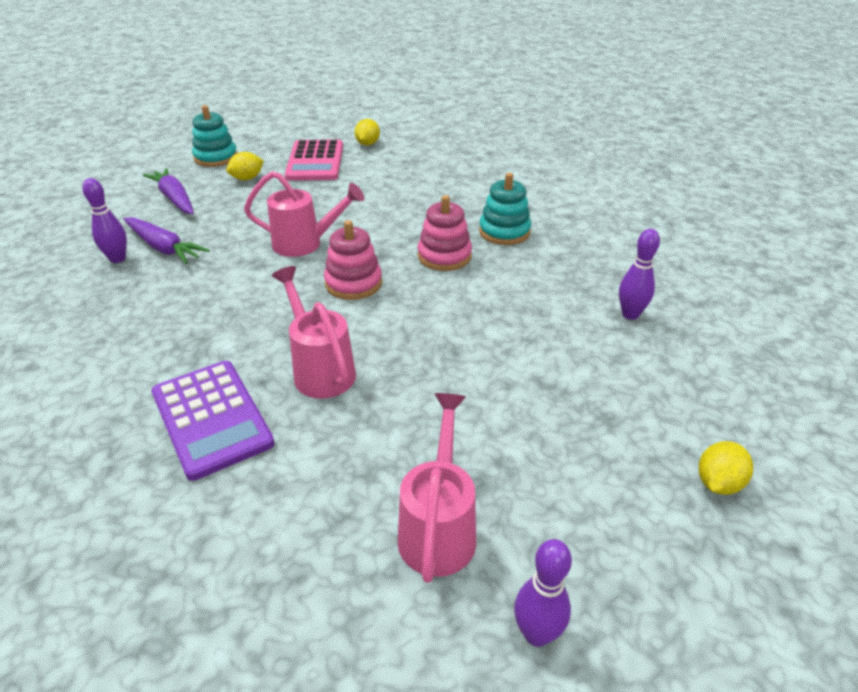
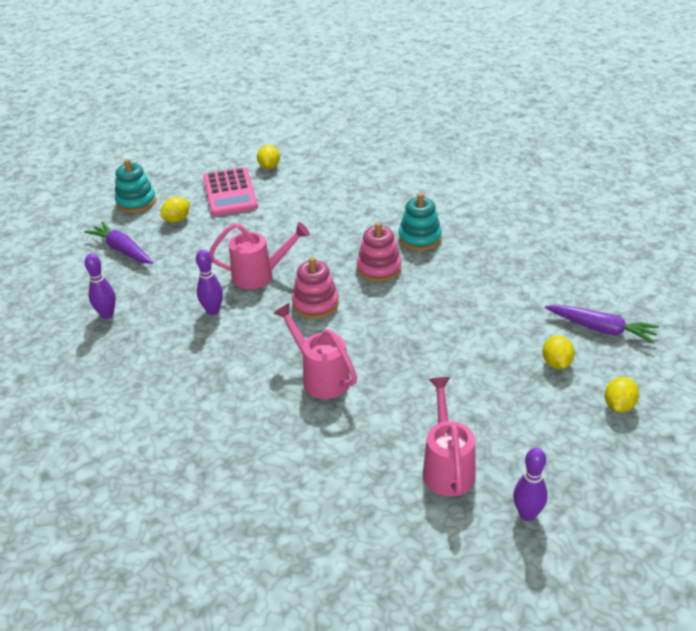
camera: 10 degrees left, 0 degrees up
(164, 248) = (141, 298): purple carrot -> purple carrot (601, 329)
(211, 418) = (257, 427): purple calculator -> none
(630, 314) = (536, 295): purple bowling pin -> purple bowling pin (213, 311)
(638, 405) = (556, 363): none -> yellow lemon

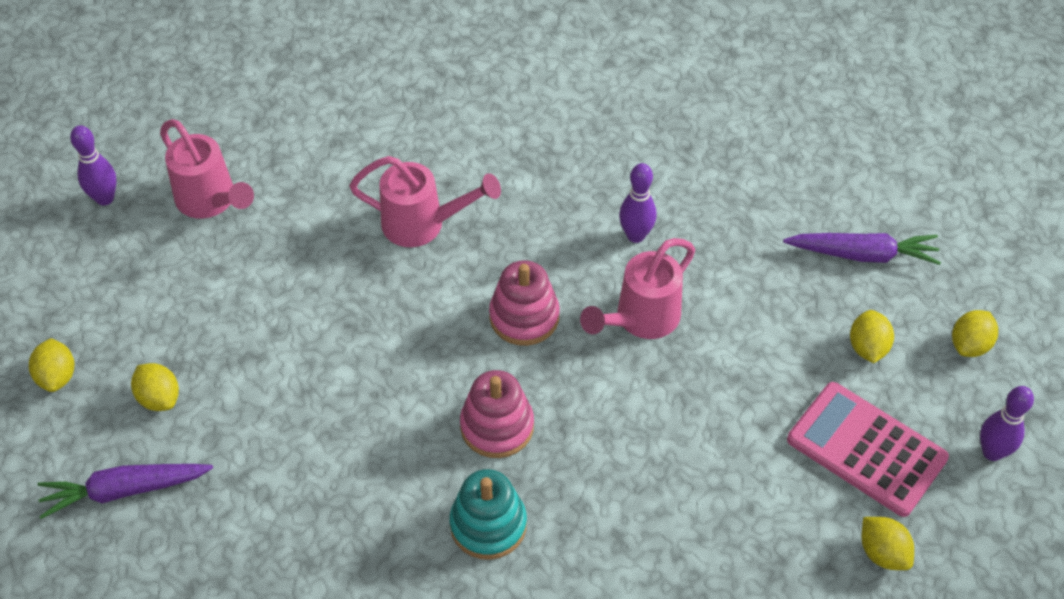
camera: 140 degrees right, 15 degrees up
(107, 314) = (747, 162): purple bowling pin -> purple bowling pin (992, 452)
(136, 202) = (970, 345): turquoise stacking toy -> yellow lemon

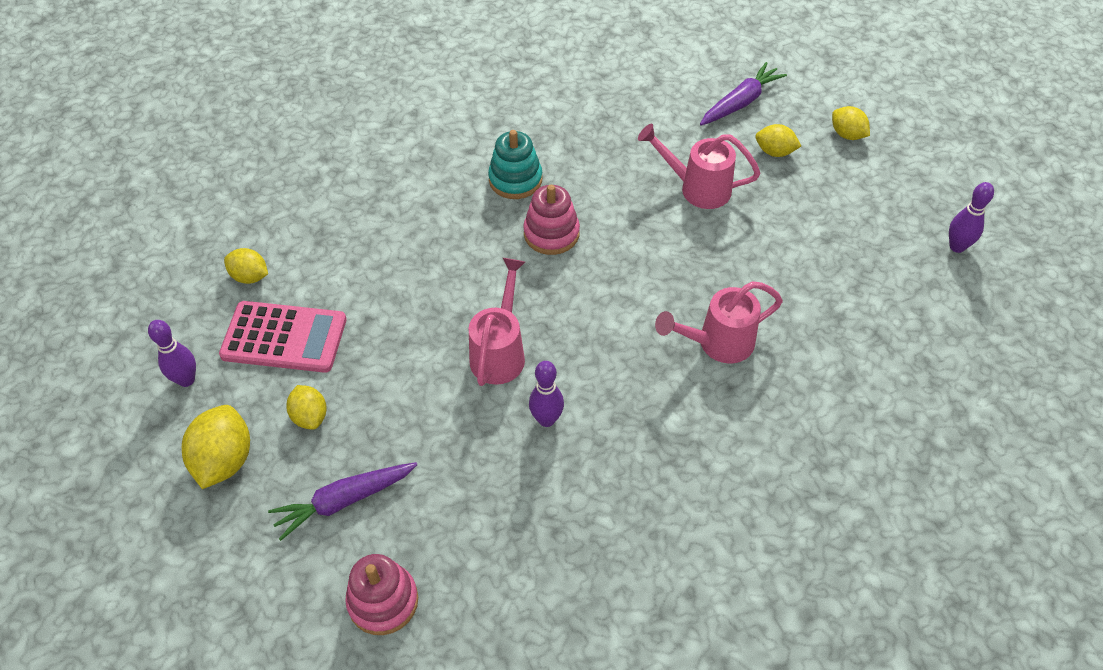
camera: 150 degrees right, 0 degrees up
(211, 201) = (884, 281): pink watering can -> pink watering can (697, 188)
(524, 317) = (587, 312): pink stacking toy -> pink stacking toy (383, 601)
(970, 345) = (224, 460): yellow lemon -> yellow lemon, size x1.62

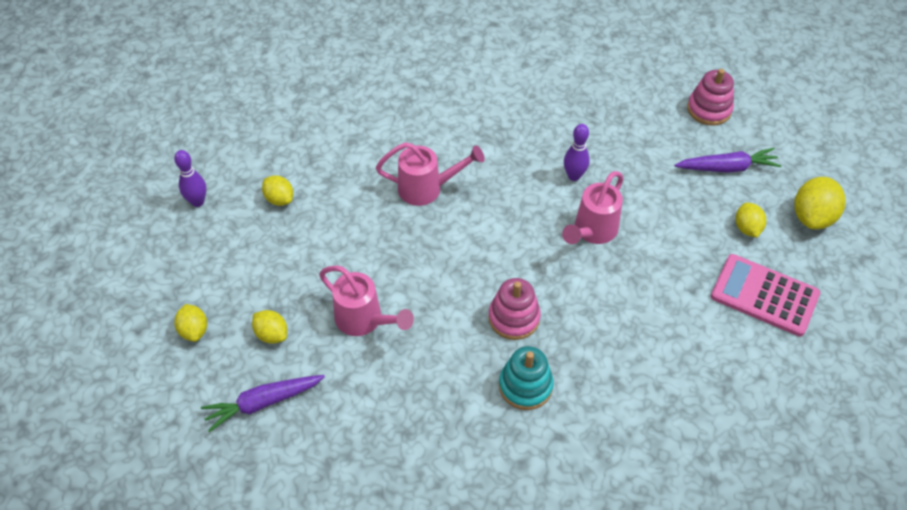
camera: 160 degrees left, 0 degrees up
(186, 380) = (846, 285): purple bowling pin -> none
(250, 276) = (793, 362): yellow lemon -> yellow lemon (279, 199)

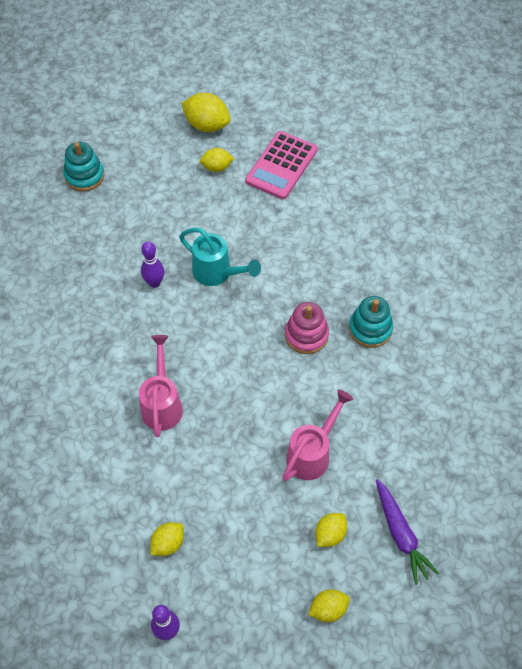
camera: 90 degrees left, 5 degrees up
(592, 231) = (217, 273): pink watering can -> turquoise watering can
(709, 109) = (84, 176): pink stacking toy -> turquoise stacking toy
(727, 167) = (152, 172): purple carrot -> none

